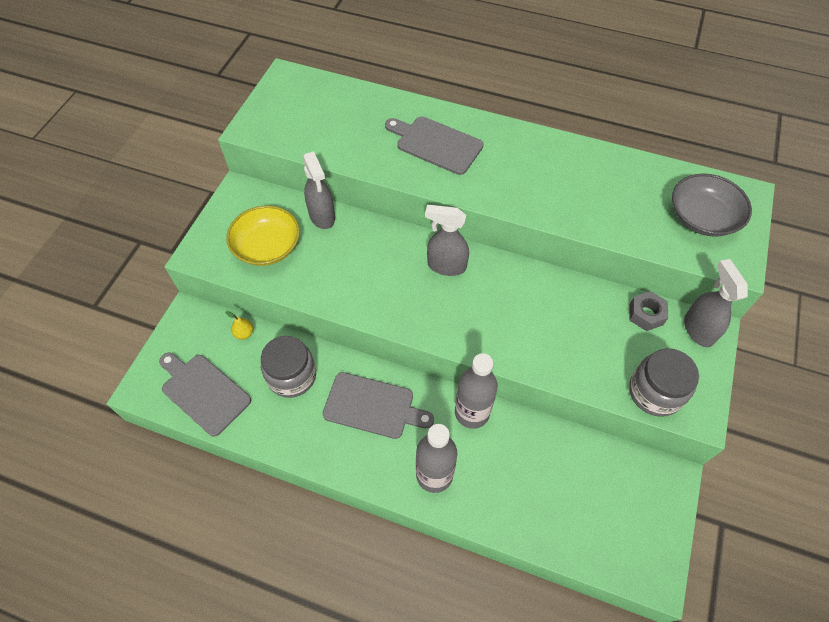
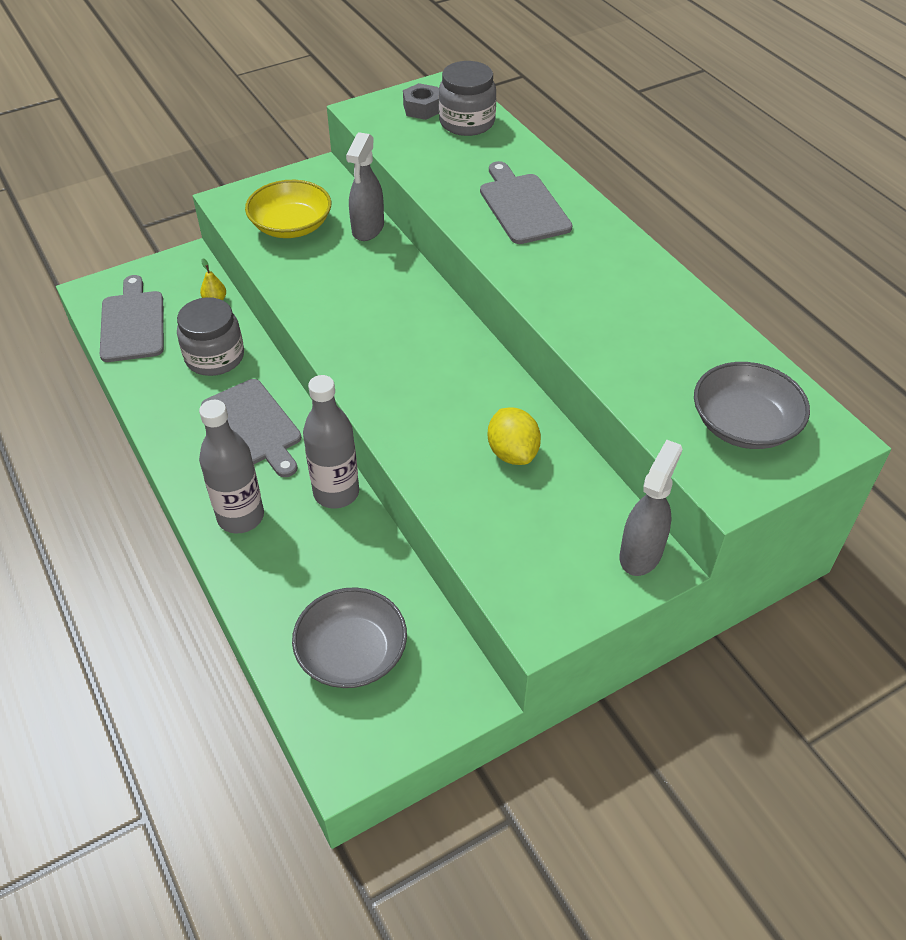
camera: 40 degrees right, 10 degrees down
(446, 266) = (434, 333): grey spray bottle -> none
(574, 316) = (512, 452): none -> yellow lemon
(589, 507) = (352, 652): none -> grey bowl
(646, 314) = (596, 501): grey nut -> grey nut (422, 108)
(655, 392) = (514, 572): grey jar -> grey jar (467, 122)

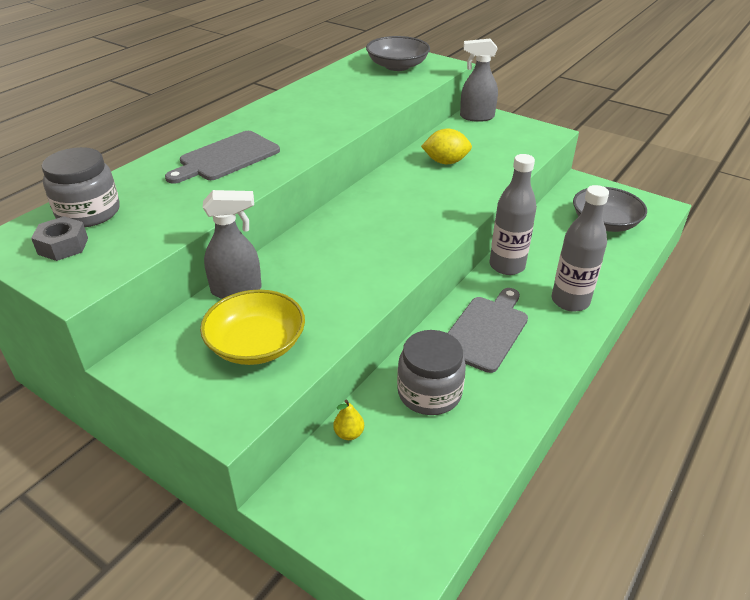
camera: 115 degrees left, 10 degrees down
(133, 323) = (428, 490): grey cutting board -> none
(512, 452) = (445, 162): yellow lemon -> yellow lemon turned 45 degrees clockwise

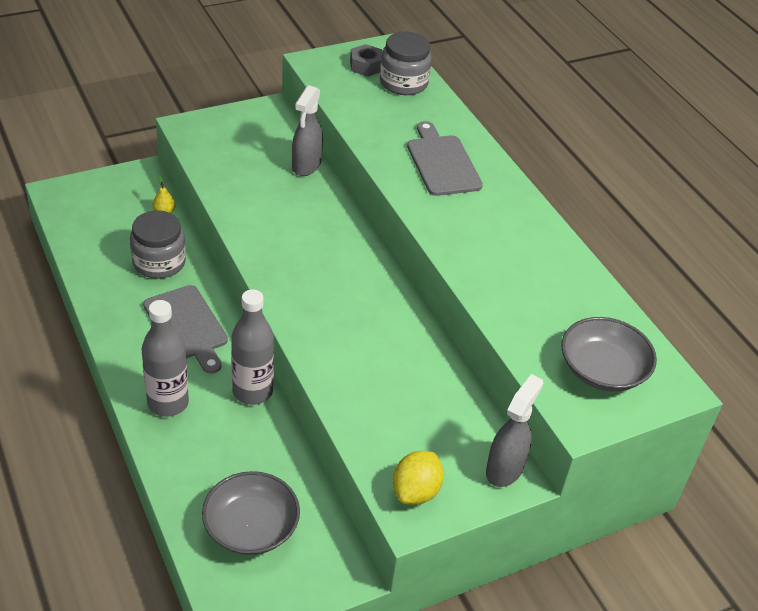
camera: 115 degrees right, 5 degrees up
(256, 344) = (239, 155): yellow bowl -> none
(445, 162) = (407, 373): yellow lemon -> yellow lemon (416, 491)

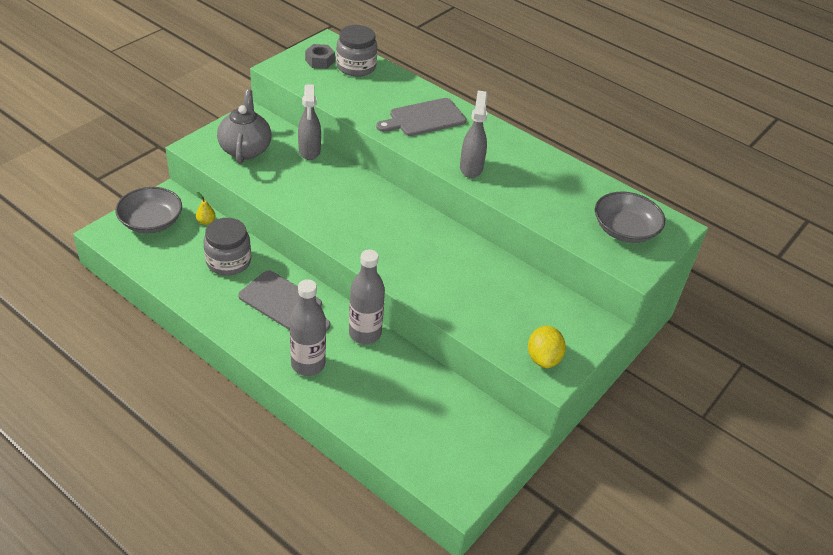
camera: 25 degrees left, 0 degrees up
(237, 144) = (245, 149): none -> grey teapot
(251, 527) = (429, 430): grey bowl -> grey bowl (151, 221)
(442, 163) = (424, 118): grey cutting board -> grey cutting board turned 75 degrees counterclockwise
(505, 469) = (589, 321): grey spray bottle -> grey spray bottle (471, 168)

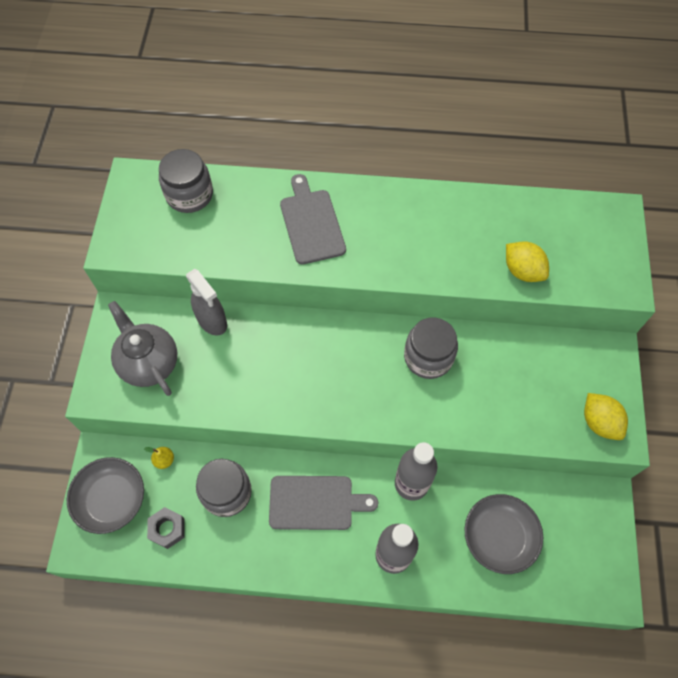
camera: 30 degrees left, 20 degrees up
(320, 61) = (147, 210): grey nut -> grey nut (167, 529)
(424, 118) = (311, 223): grey cutting board -> grey cutting board turned 135 degrees clockwise
(444, 249) = (428, 357): none -> grey jar
(471, 168) = (404, 260): grey spray bottle -> none
(557, 218) = (522, 271): none -> yellow lemon
(624, 230) = (584, 246): grey bowl -> grey bowl (499, 537)

